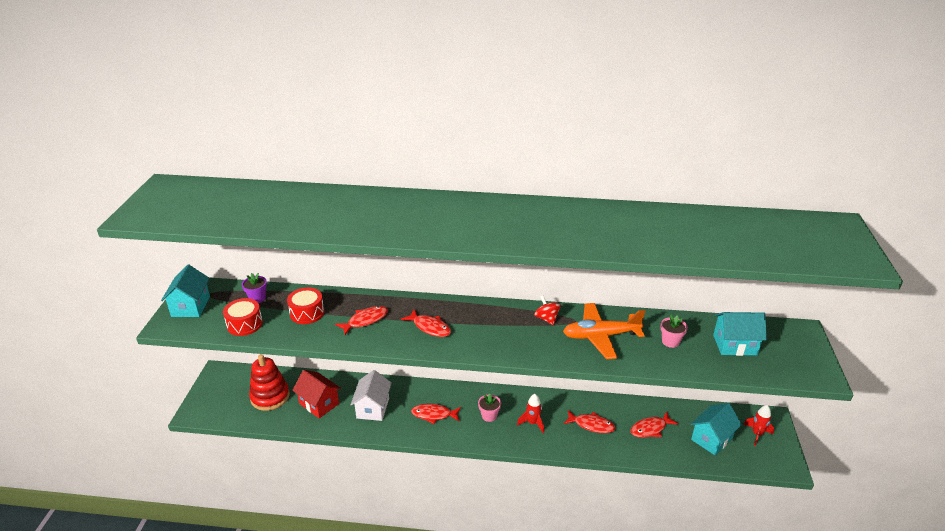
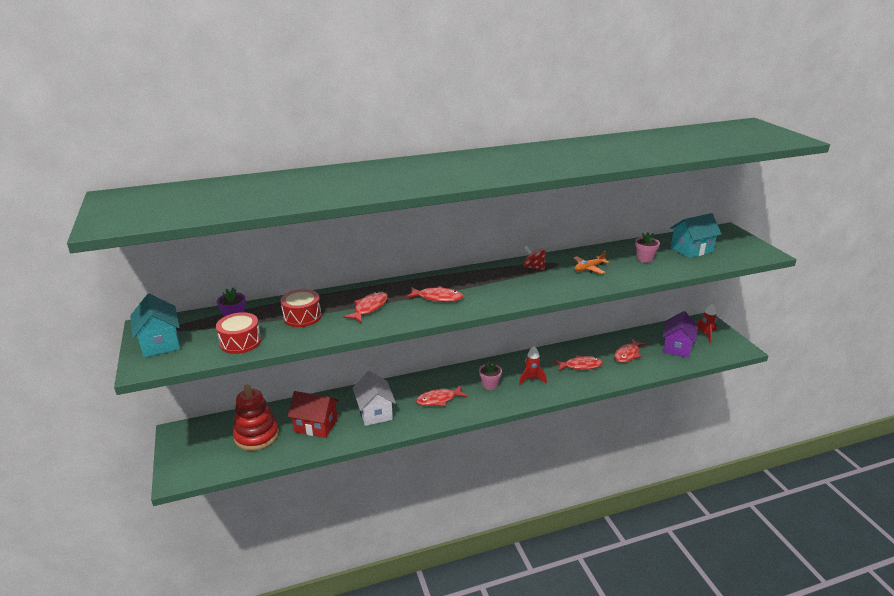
camera: 25 degrees left, 5 degrees down
(600, 336) = (589, 268): orange plane -> orange plane, size x0.52
(711, 439) = (677, 347): turquoise house -> purple house

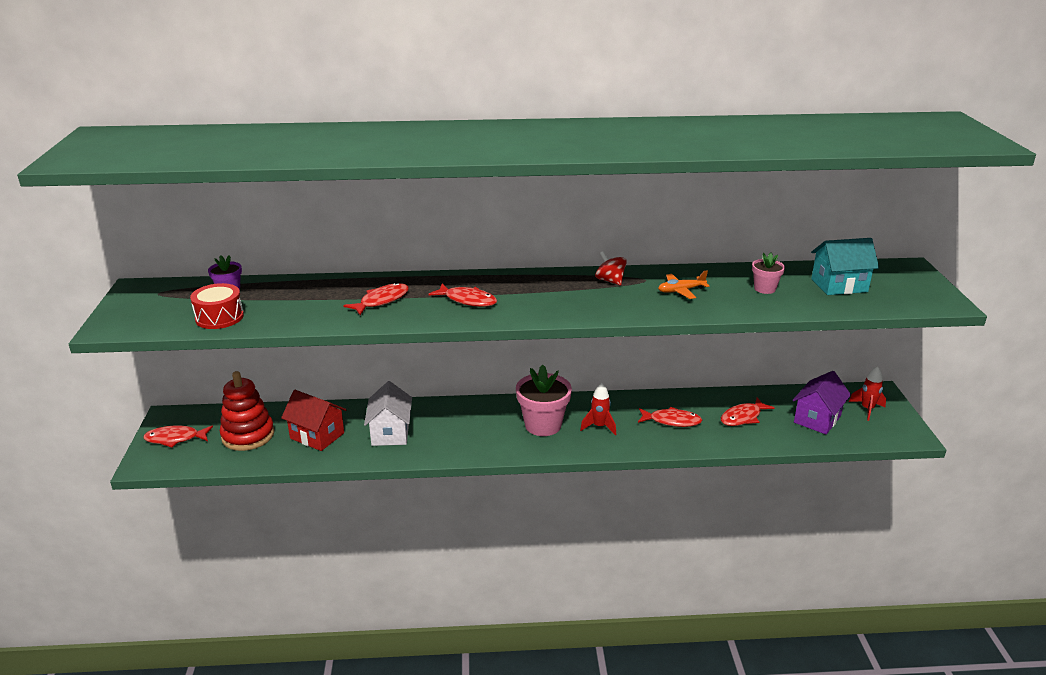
camera: 15 degrees right, 0 degrees up
(160, 343) = (138, 306): turquoise house -> none
(302, 317) = (301, 300): red drum -> none
(438, 399) = (472, 431): red fish -> red fish (175, 438)
(490, 385) = (543, 425): pink flower pot -> pink flower pot, size x1.86

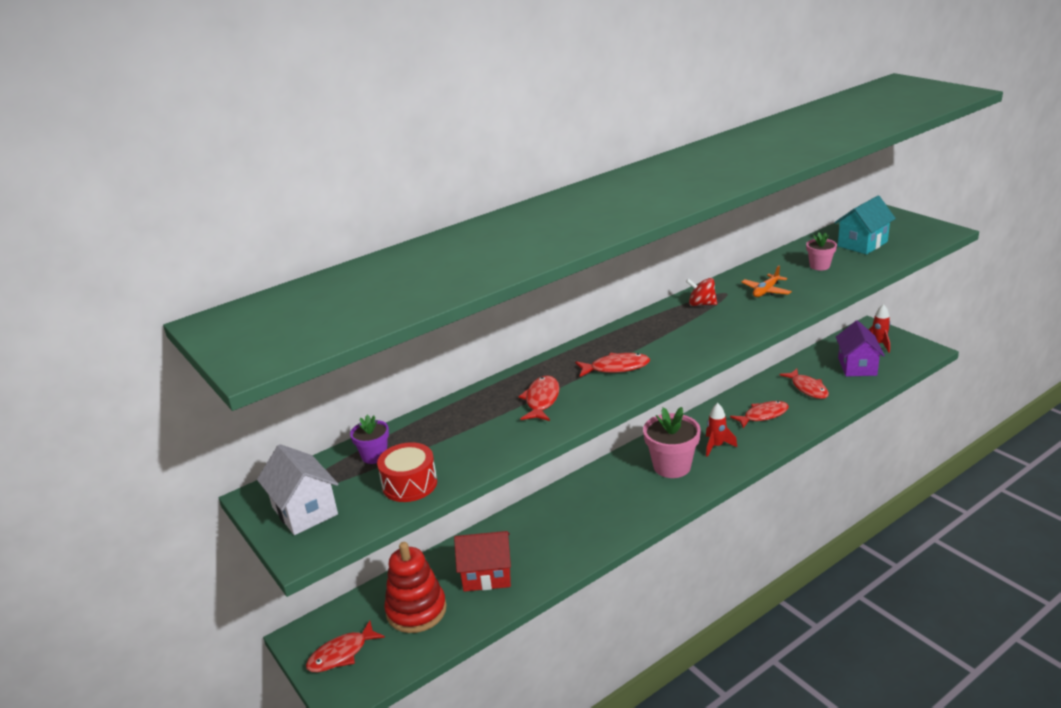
camera: 30 degrees left, 0 degrees up
(390, 433) = (552, 538): white house -> white house (304, 511)
(743, 417) = (807, 388): red fish -> red fish turned 45 degrees counterclockwise

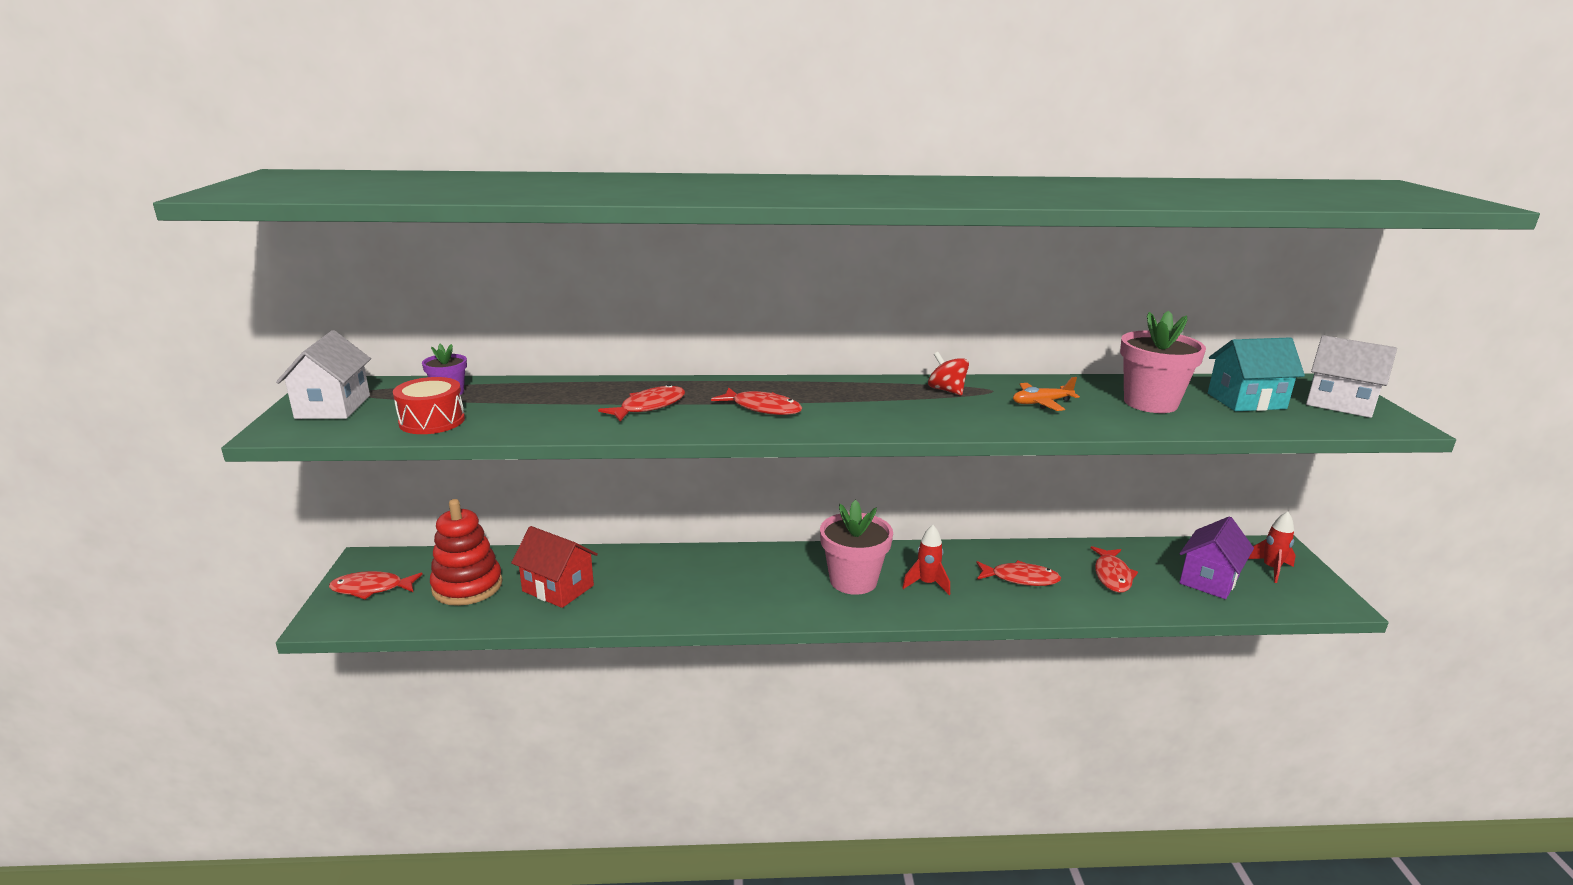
camera: 30 degrees right, 5 degrees down
(819, 266) = (1150, 403): pink flower pot -> pink flower pot, size x1.86
(905, 227) = (1339, 404): none -> white house

